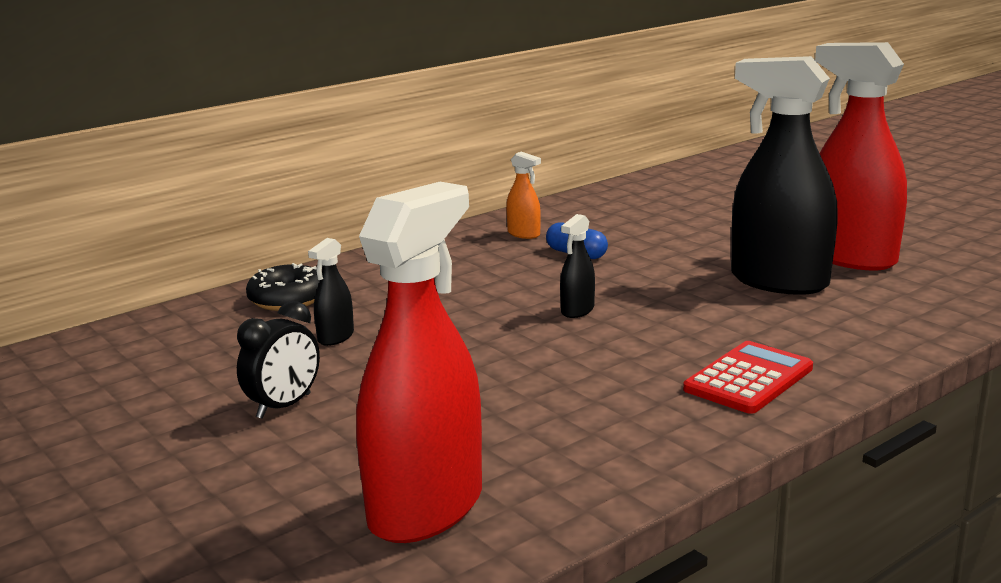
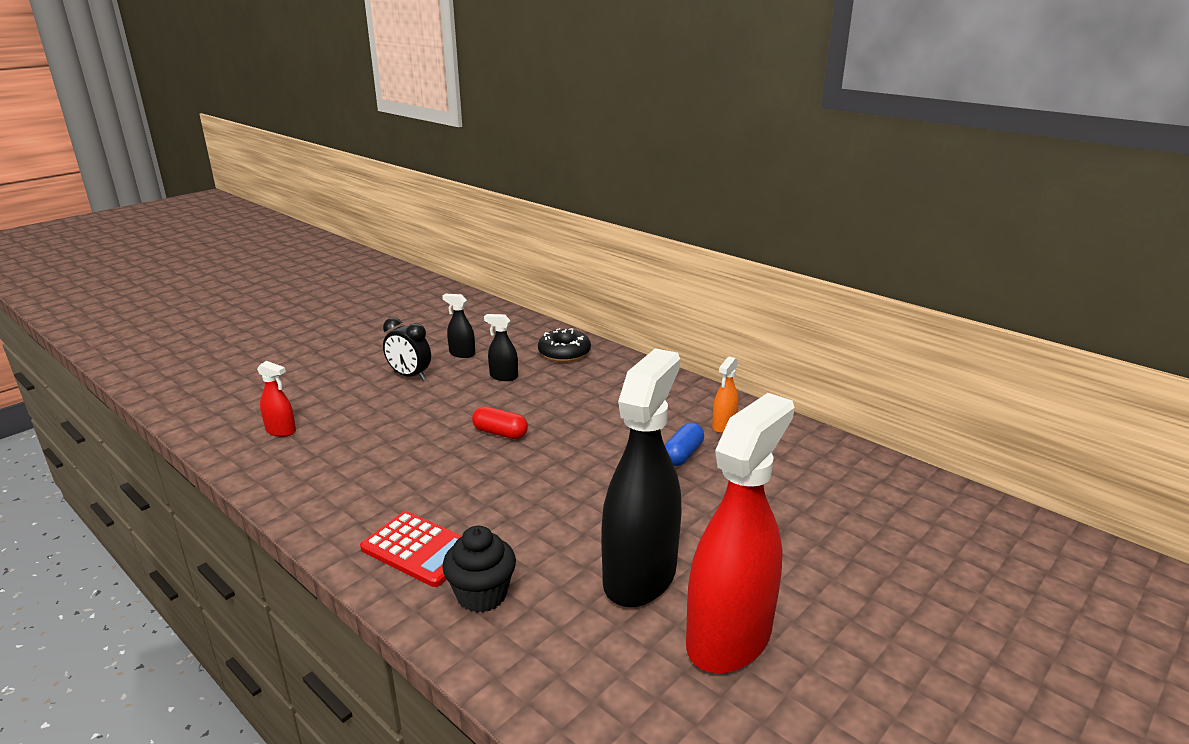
camera: 80 degrees right, 5 degrees up
(426, 508) = (281, 431): red spray bottle -> red spray bottle, size x0.42
(499, 339) = (500, 433): none -> red capsule
(577, 310) = (554, 462): black spray bottle -> black spray bottle (462, 354)
(820, 346) = (482, 595): none -> black cupcake

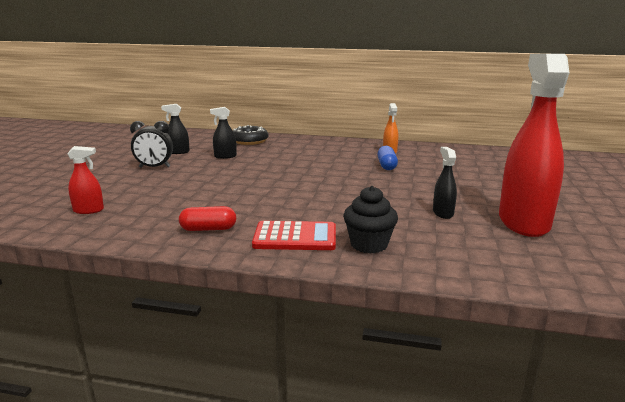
camera: 30 degrees left, 5 degrees down
(500, 433) = (263, 179): red capsule -> red capsule (208, 229)
(640, 575) = (443, 213): black spray bottle -> black spray bottle, size x0.42

